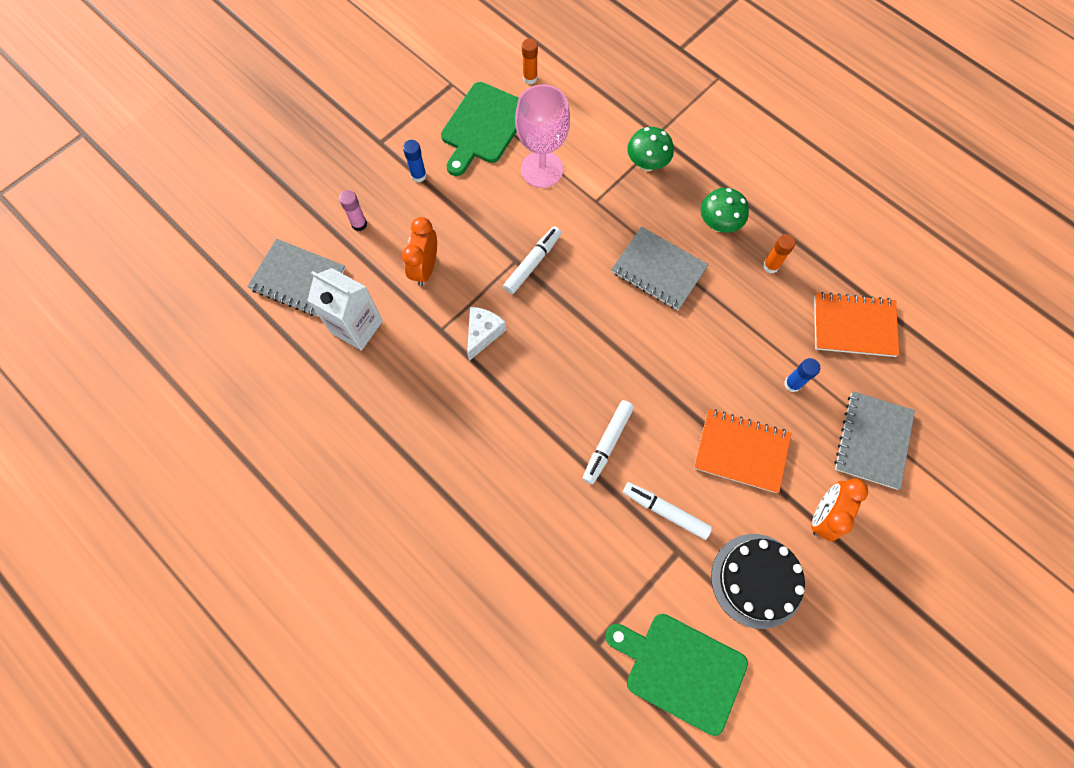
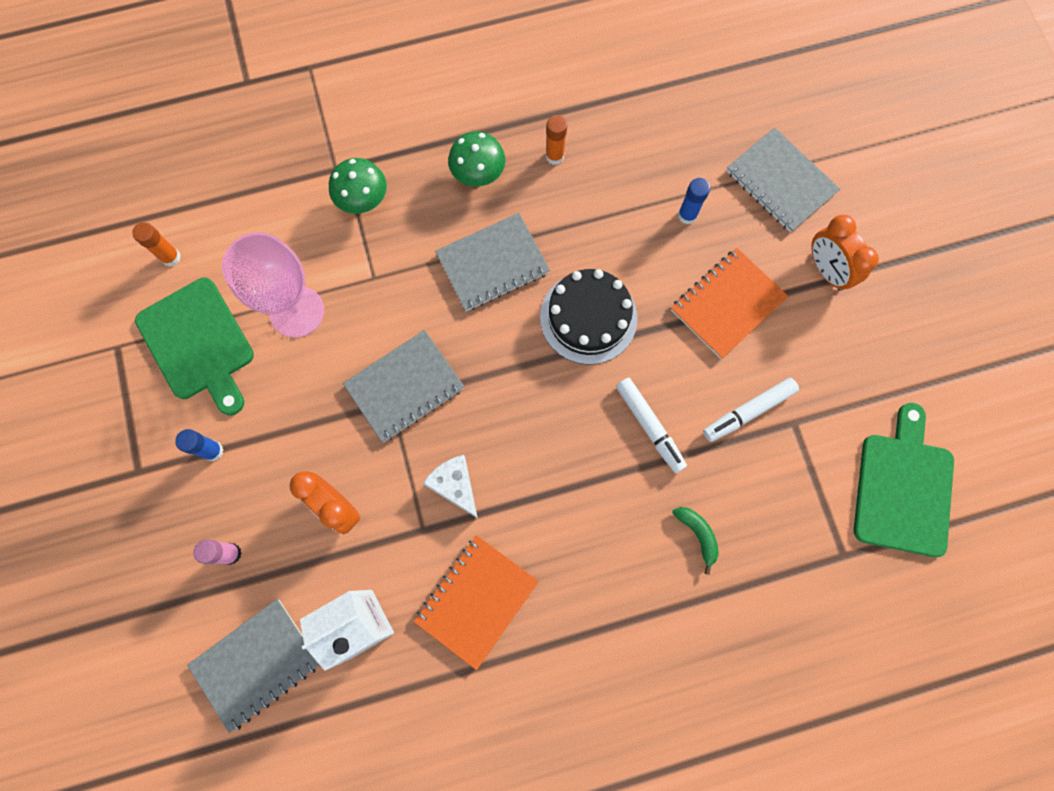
camera: 60 degrees left, 5 degrees up
(532, 263) = (404, 387): white marker -> grey notebook
(546, 521) = (697, 534): none -> green banana
(681, 669) = (903, 488): green cutting board -> green cutting board turned 135 degrees clockwise
(757, 580) = (856, 368): black cake -> black cake (588, 317)
(853, 326) = (661, 124): orange notebook -> orange notebook (477, 601)

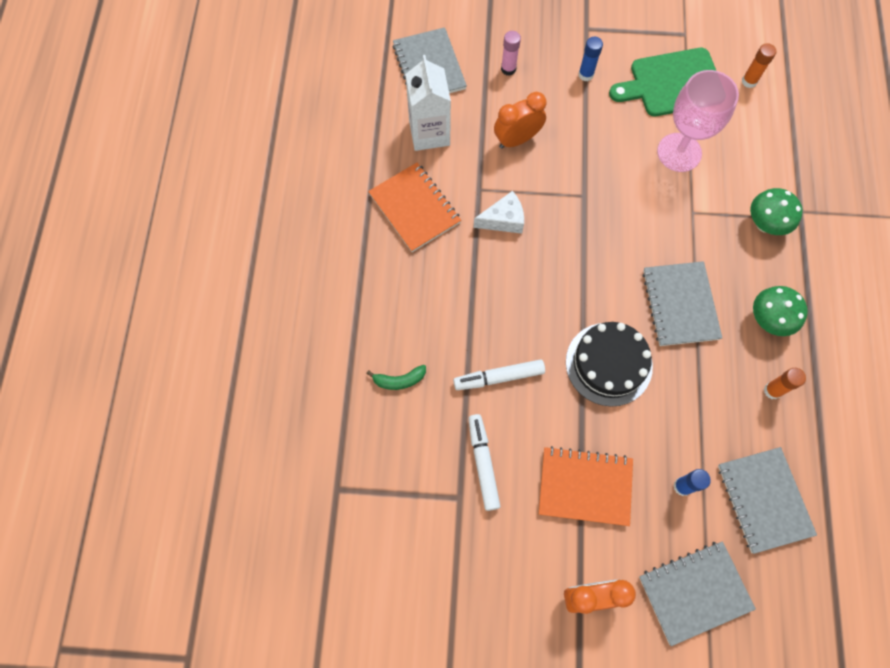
camera: 110 degrees right, 5 degrees down
(404, 387) = (593, 208): grey notebook -> grey notebook (764, 500)
(727, 304) = (585, 486): orange notebook -> orange notebook turned 60 degrees counterclockwise
(903, 488) = (369, 568): green cutting board -> none

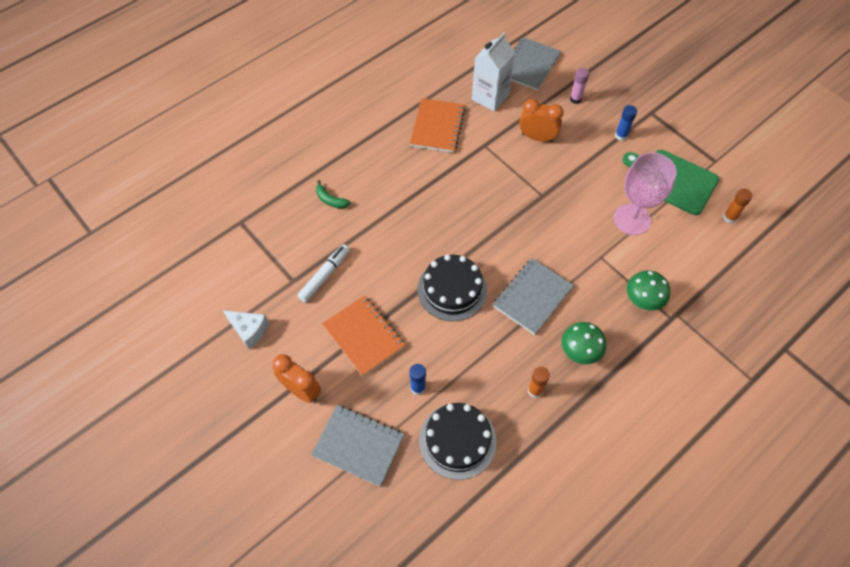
camera: 45 degrees right, 10 degrees down
(499, 377) = (383, 243): white marker -> none
(503, 220) = (480, 170): white cheese -> white cheese (249, 330)
(764, 500) = (457, 441): grey notebook -> black cake

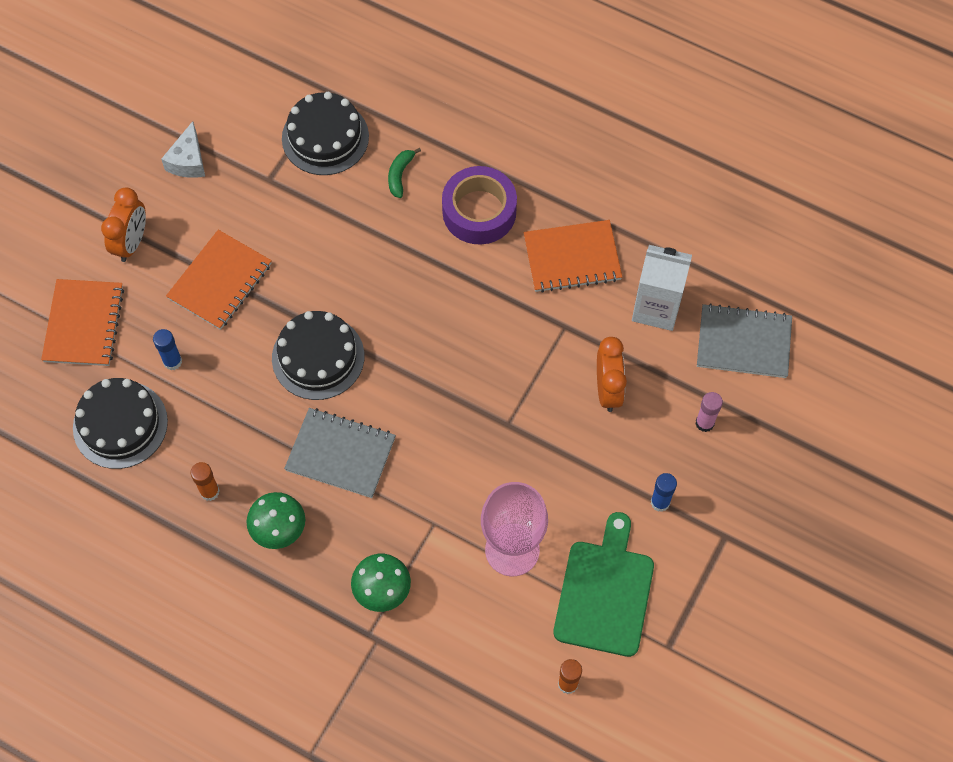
camera: 70 degrees right, 5 degrees up
(277, 235) = (325, 137): none -> black cake
(324, 276) = (287, 210): white marker -> none
(358, 446) = (84, 324): grey notebook -> orange notebook
(381, 164) = (479, 211): none -> purple tape

